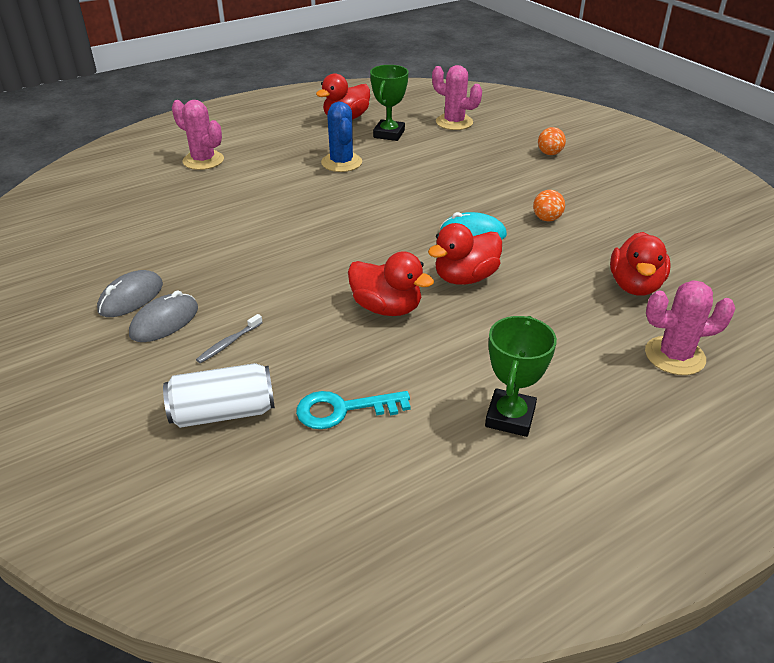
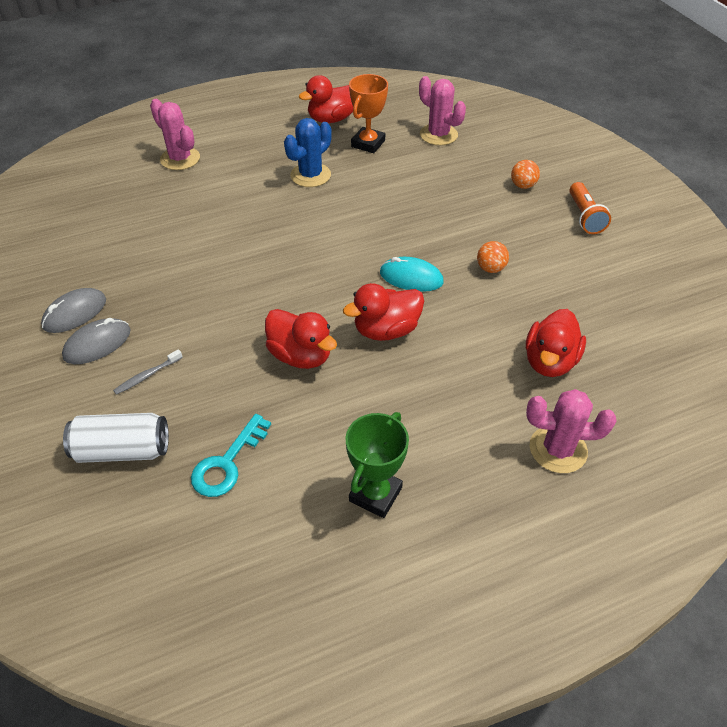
camera: 10 degrees right, 10 degrees up
(341, 162) = (310, 175): blue cactus -> blue cactus turned 45 degrees clockwise
(343, 410) = (227, 463): turquoise key -> turquoise key turned 60 degrees counterclockwise
(389, 134) = (368, 143): green trophy -> orange trophy
(617, 172) = (584, 217): none -> orange flashlight

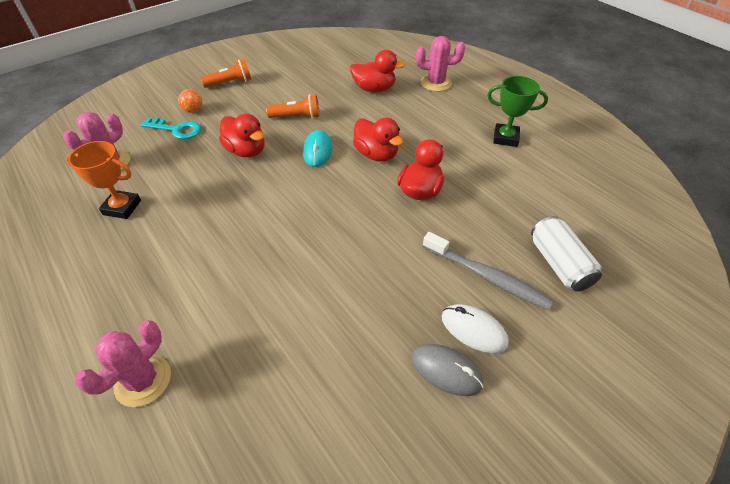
camera: 105 degrees left, 0 degrees up
(97, 344) = (473, 330): grey mouse -> white mouse
(147, 376) = (487, 276): grey toothbrush -> grey toothbrush, size x2.08
(227, 463) = (529, 204): turquoise key -> turquoise key (176, 130)
(310, 175) = (181, 239): blue cactus -> none
(331, 119) = (65, 247): red duck -> red duck (246, 151)
(490, 268) = (296, 116): orange ball -> orange flashlight
(558, 449) = (436, 83): pink cactus -> pink cactus turned 75 degrees counterclockwise

